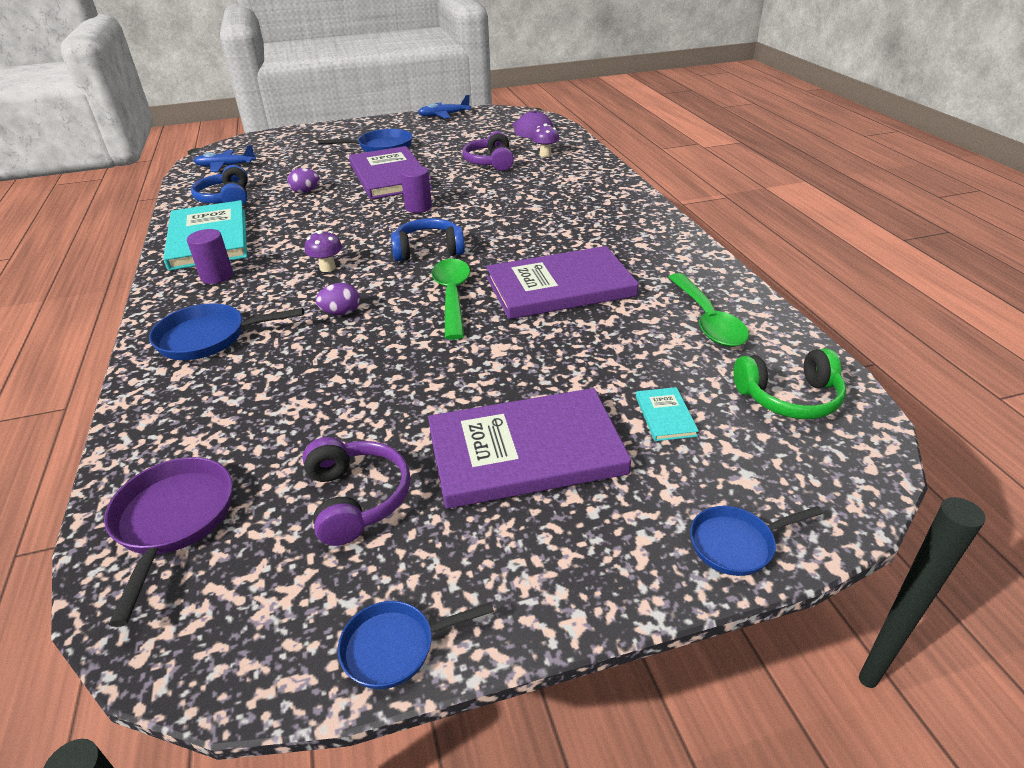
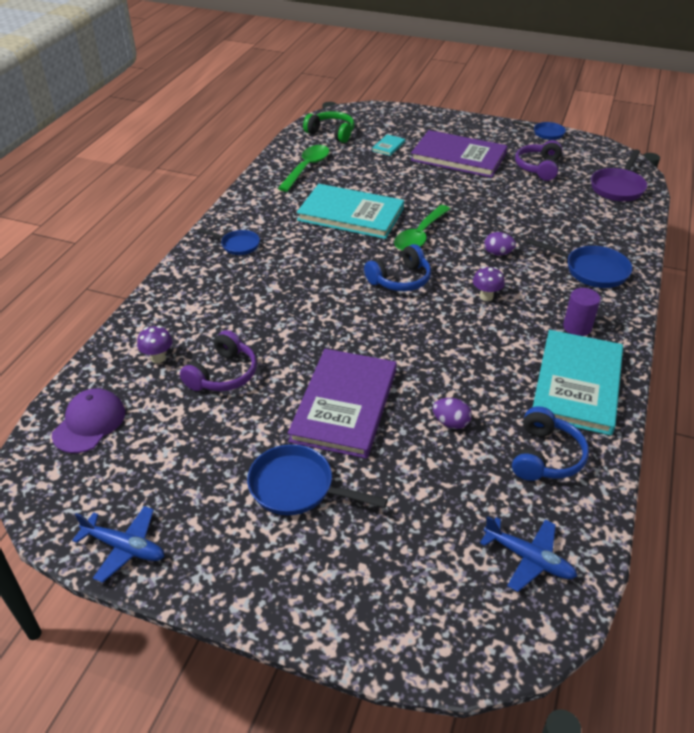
camera: 145 degrees left, 5 degrees up
(418, 207) = (363, 334): purple cylinder -> none
(428, 250) = (400, 279): blue headphones -> blue headphones turned 60 degrees counterclockwise
(560, 287) = (351, 214): purple book -> turquoise book
(736, 544) = (418, 115): blue pan -> blue pan (238, 245)

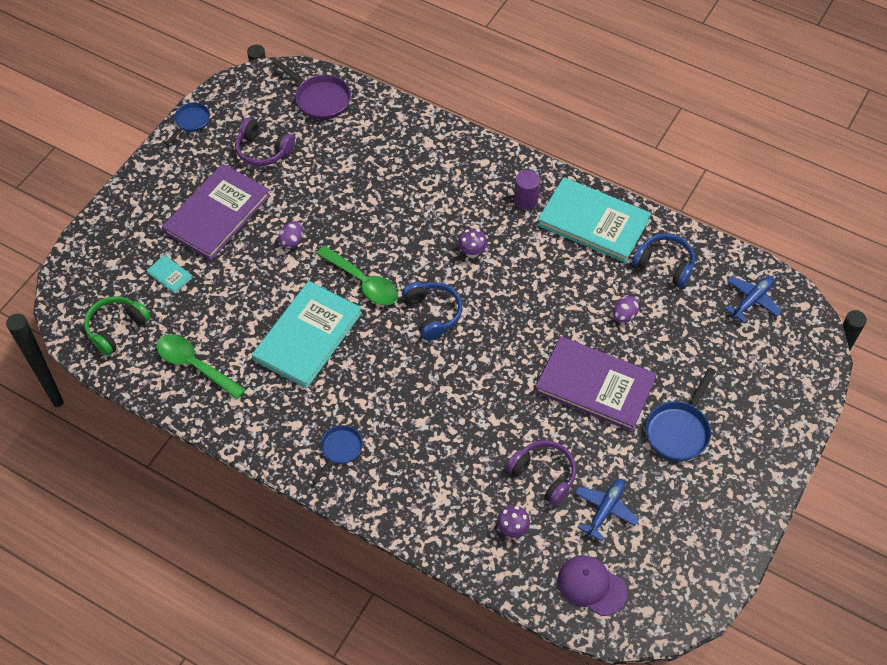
camera: 80 degrees left, 15 degrees up
(125, 547) = (726, 552): blue plane -> blue plane (605, 510)
(497, 253) = (408, 226): purple egg -> purple egg (292, 241)
(591, 270) = (450, 165): blue pan -> none

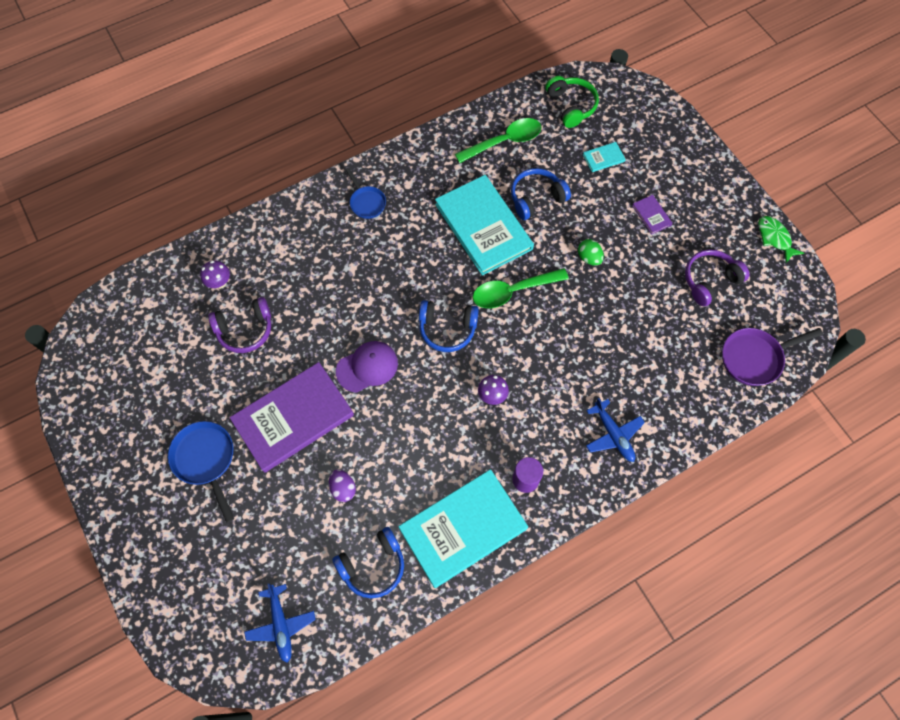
camera: 120 degrees right, 10 degrees up
(191, 122) = (774, 238): blue pan -> green fish
(217, 214) = (651, 215): purple book -> purple book, size x0.40
(249, 308) = (536, 198): none -> blue headphones
(292, 241) = (589, 258): purple egg -> green egg
(591, 586) = (138, 311): purple cap -> purple cap (367, 367)
(605, 510) = (185, 357): blue plane -> blue plane (613, 435)

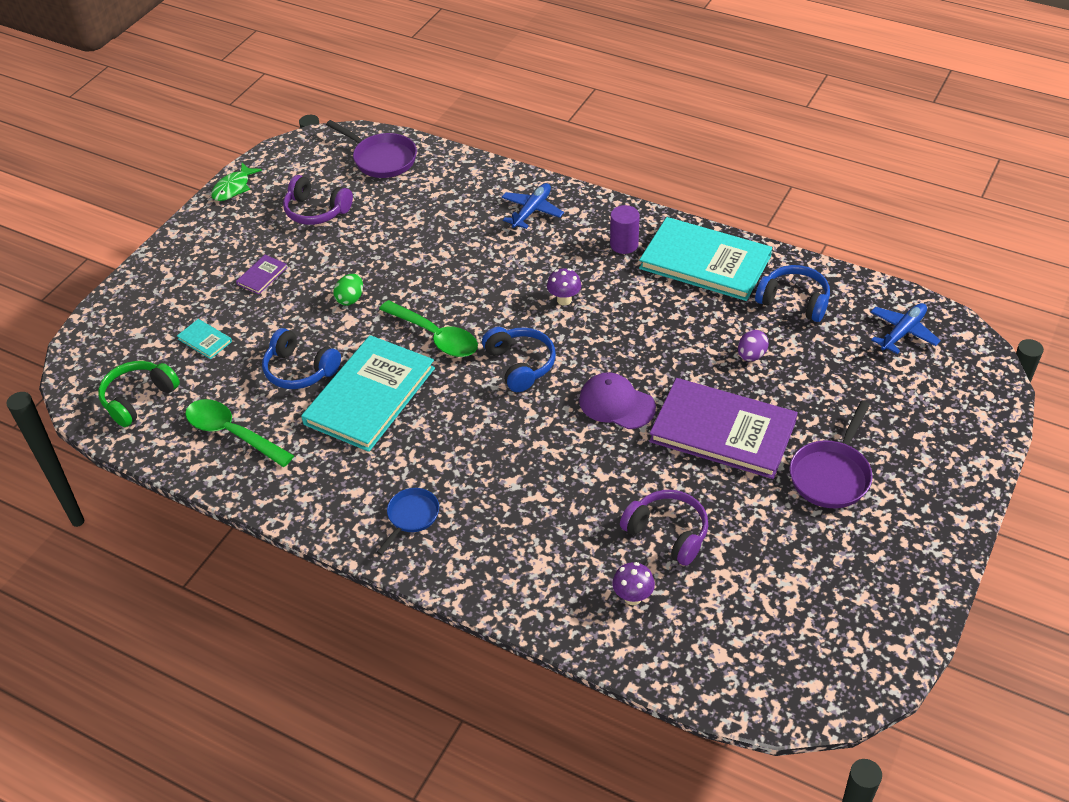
camera: 120 degrees left, 20 degrees down
(206, 460) = (831, 475): blue pan -> purple pan

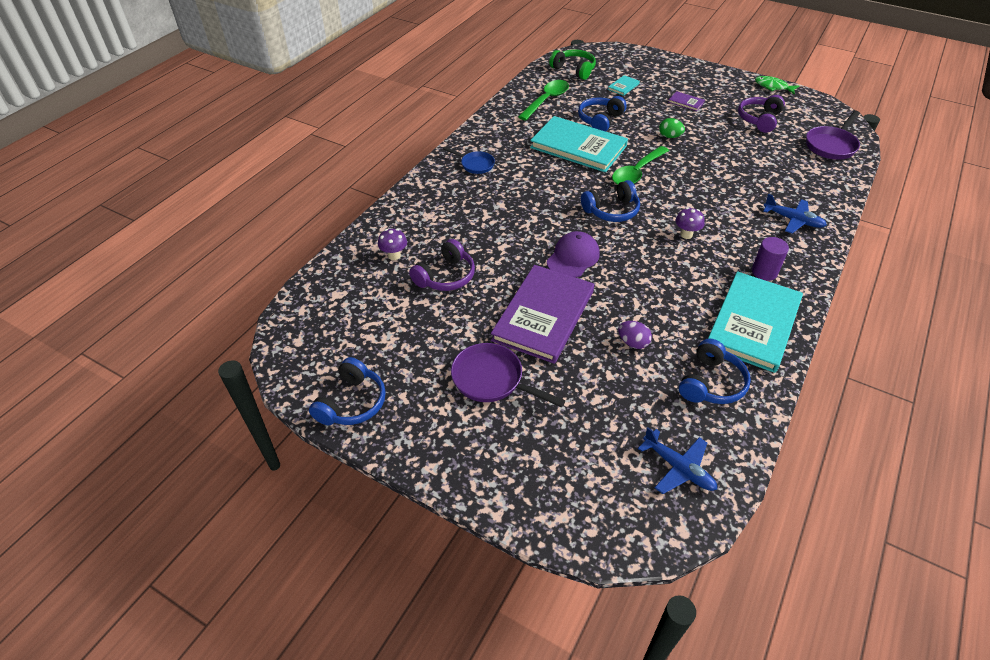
camera: 90 degrees right, 0 degrees up
(897, 605) = (352, 403): none -> blue headphones

